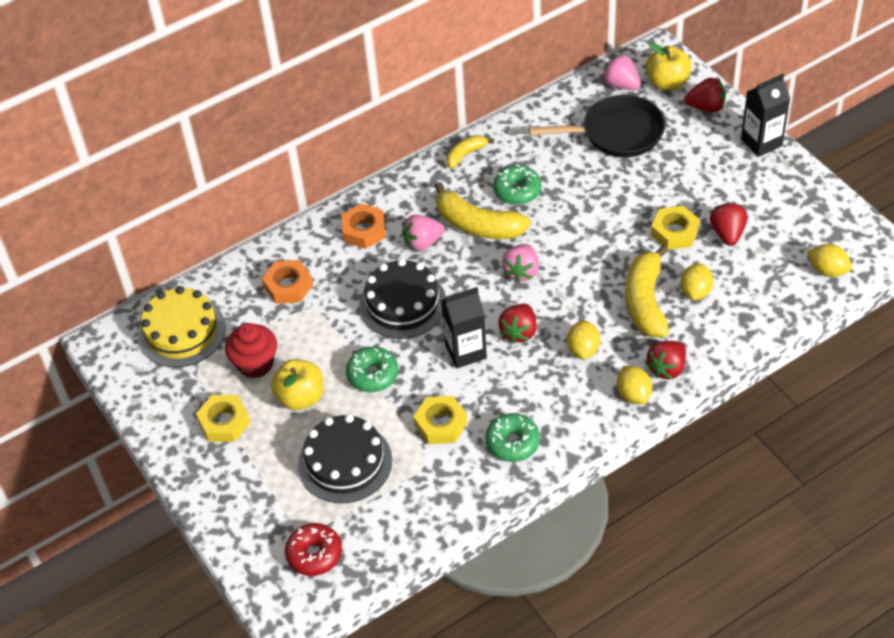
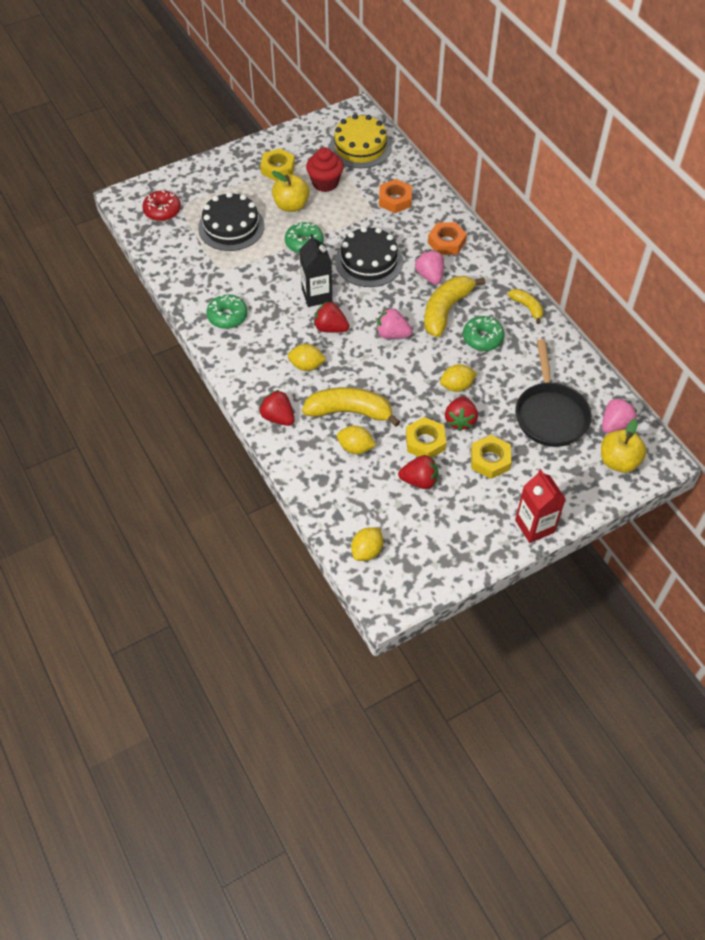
camera: 90 degrees right, 5 degrees up
(440, 424) = (253, 278): yellow nut -> yellow nut (490, 460)
(633, 394) = (256, 393): yellow lemon -> yellow lemon (456, 386)
(706, 107) = (584, 488): red strawberry -> red strawberry (460, 420)
(761, 142) = (534, 526): black carton -> red carton

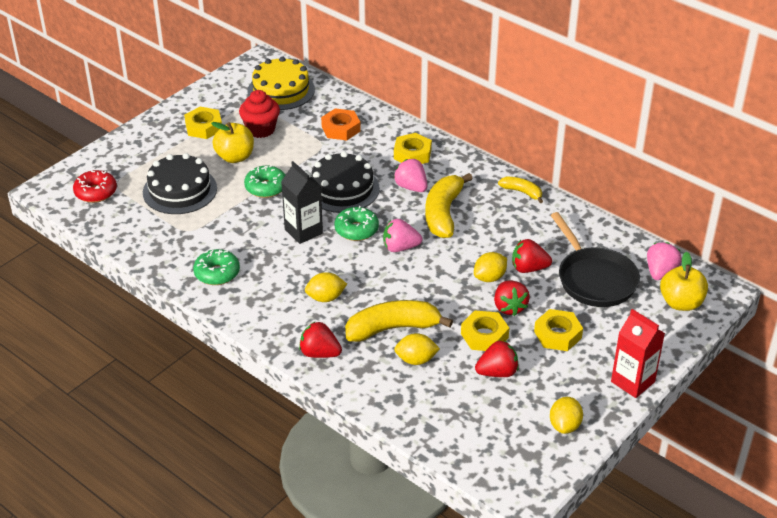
camera: 20 degrees left, 15 degrees down
(330, 328) = (333, 257): red strawberry -> red strawberry (529, 268)
(367, 551) = (477, 452): yellow lemon -> yellow lemon (564, 425)
(446, 242) = (412, 154): orange nut -> yellow nut
(482, 338) = (493, 229): green donut -> green donut (356, 230)

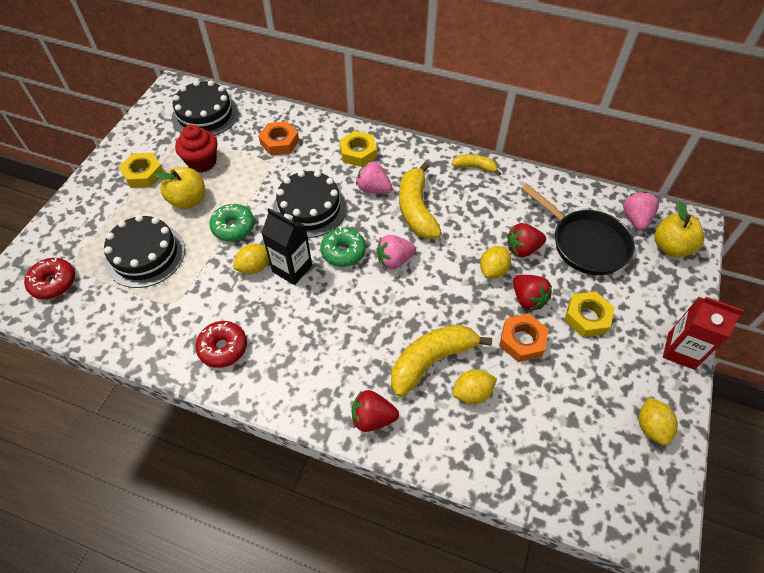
camera: 20 degrees left, 15 degrees up
(217, 273) = (223, 348): green donut -> red donut
(281, 90) = (205, 115): yellow cake -> black cake
(325, 298) = (348, 344): yellow lemon -> yellow lemon (255, 267)
(484, 335) = (522, 340): yellow nut -> orange nut
(497, 372) = (556, 382): red strawberry -> none

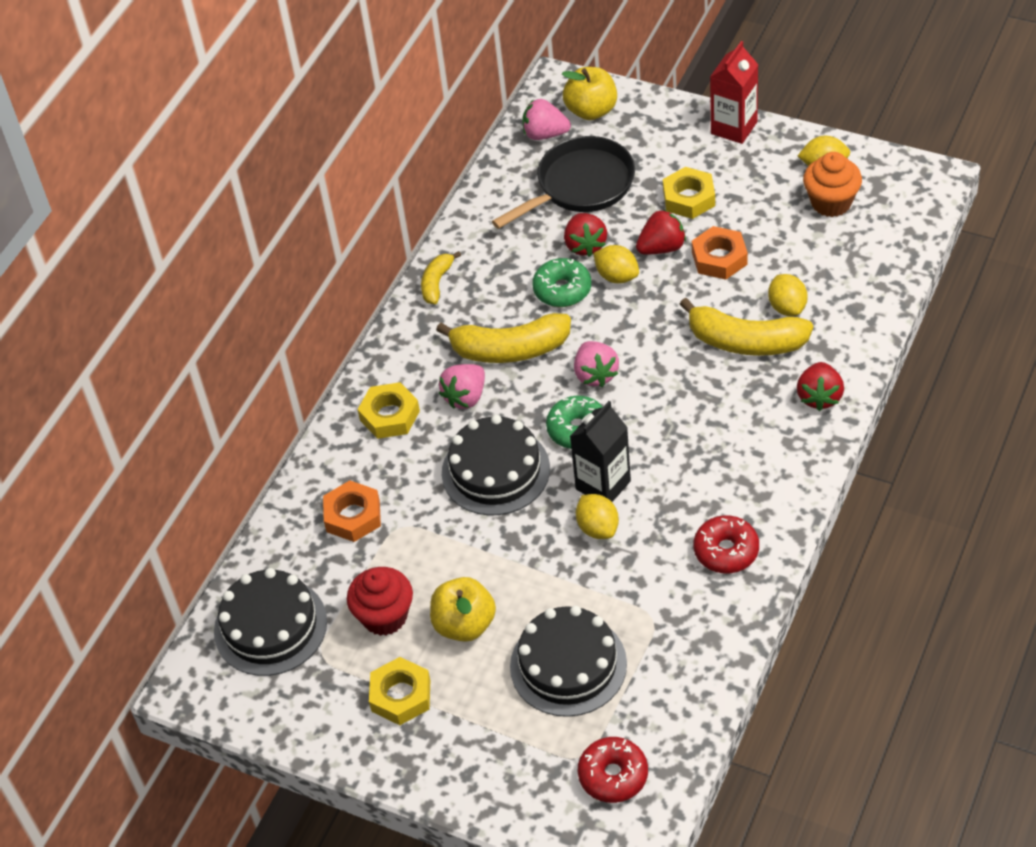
camera: 80 degrees left, 5 degrees down
(233, 227) = (524, 560): green donut -> green donut (562, 290)
(431, 361) = (745, 342): yellow banana -> yellow banana turned 45 degrees counterclockwise
(605, 432) = (831, 202): none -> orange cupcake

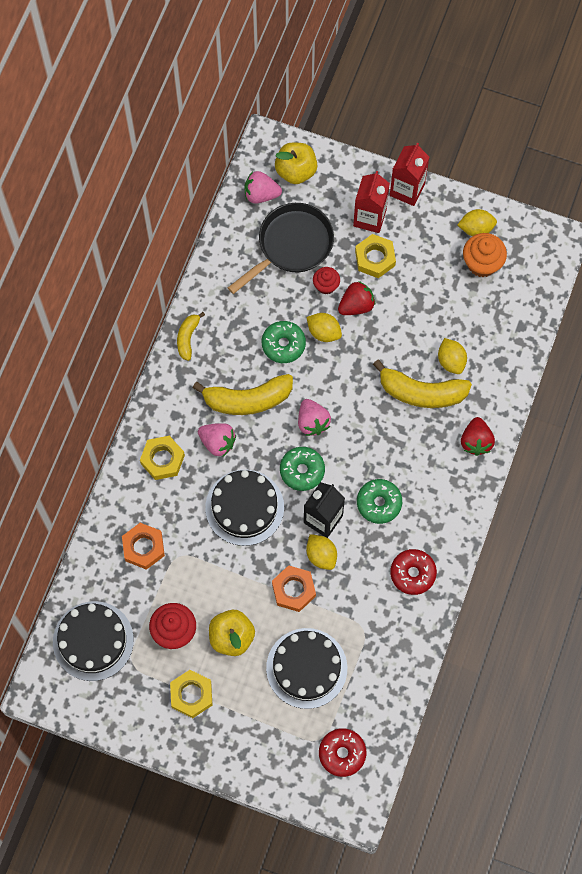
camera: 10 degrees left, 20 degrees up
(465, 397) = (217, 442): pink strawberry -> pink strawberry turned 90 degrees counterclockwise
(585, 245) = (298, 303): red strawberry -> none
(623, 227) = (326, 286): none -> red cupcake
(682, 467) = (379, 503): none -> green donut
(684, 156) = (369, 218): none -> red carton
(719, 258) = (400, 315): orange nut -> orange nut (293, 590)

